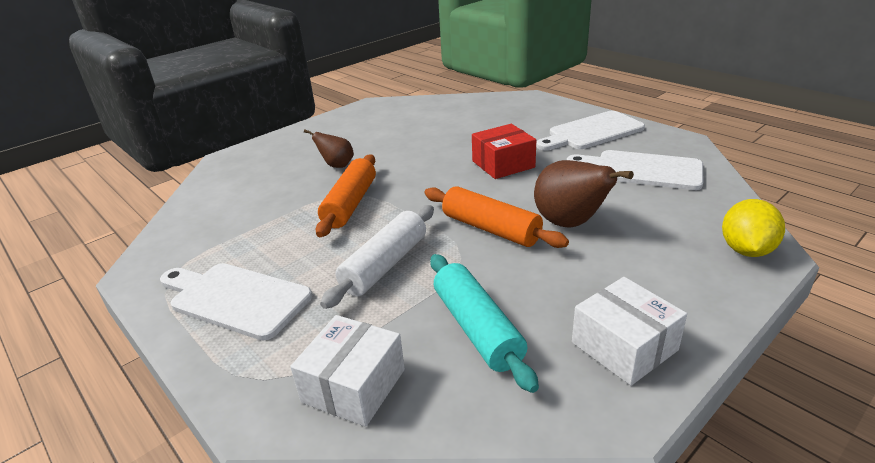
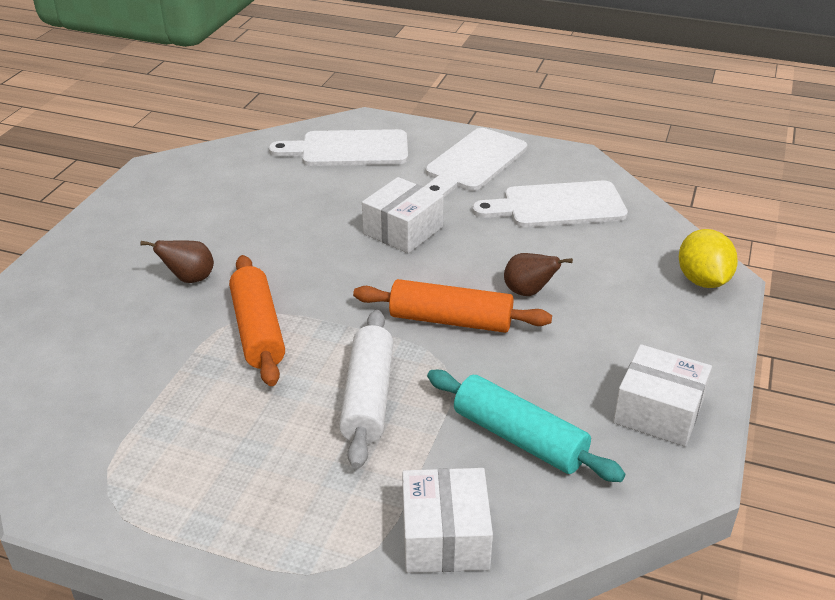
camera: 30 degrees left, 5 degrees up
(235, 299) = (224, 492): white cutting board -> white cutting board (348, 149)
(503, 164) = (403, 230): red box -> white box
(570, 224) = (528, 292): brown pear -> brown pear, size x0.58

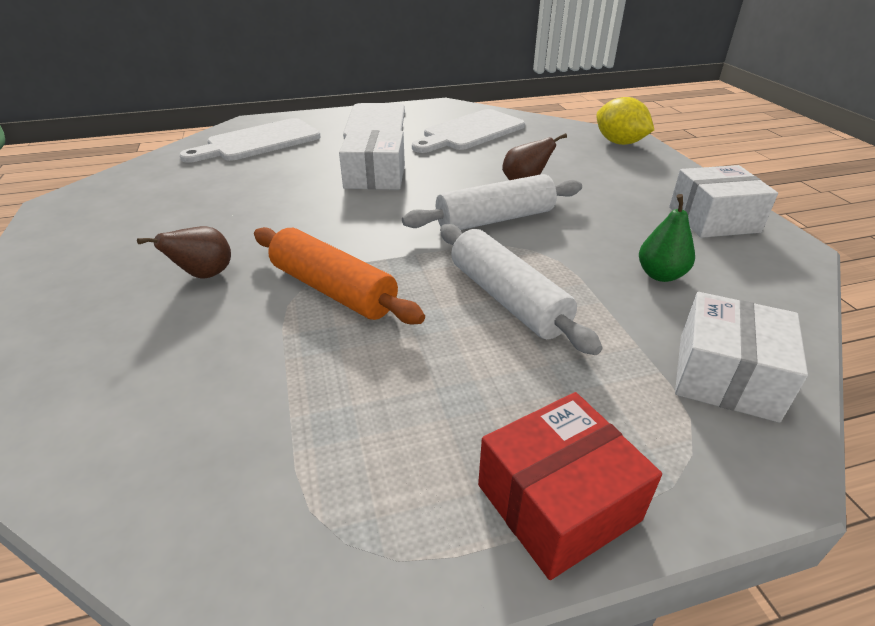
camera: 35 degrees left, 0 degrees up
(231, 541) = (557, 502): none -> red box
(445, 537) = (726, 376): white box -> white box turned 60 degrees clockwise
(450, 320) = (495, 219): orange rolling pin -> white rolling pin
(519, 438) = (660, 275): turquoise rolling pin -> green pear

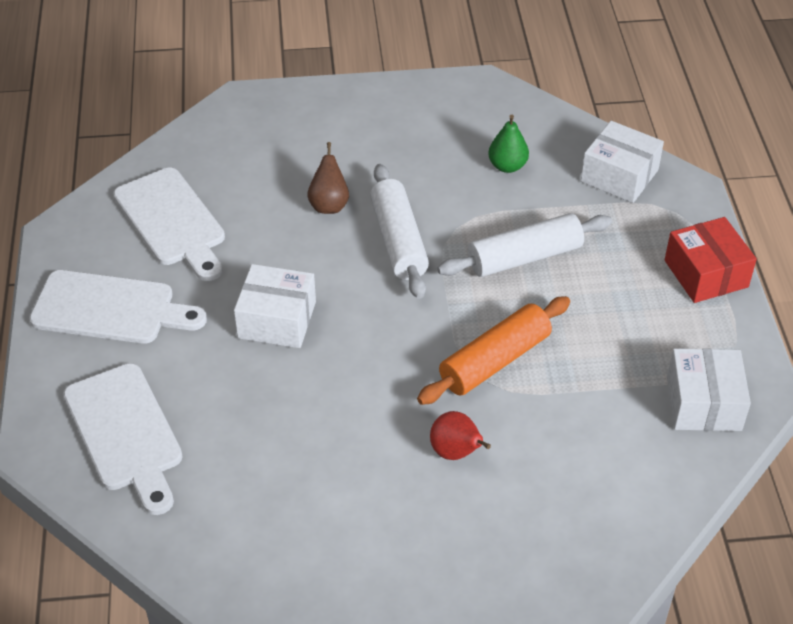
camera: 80 degrees left, 10 degrees up
(204, 275) = (456, 453): brown pear -> red pear
(619, 143) = (251, 110): yellow lemon -> none
(713, 219) = (431, 107): white box -> white box (703, 403)

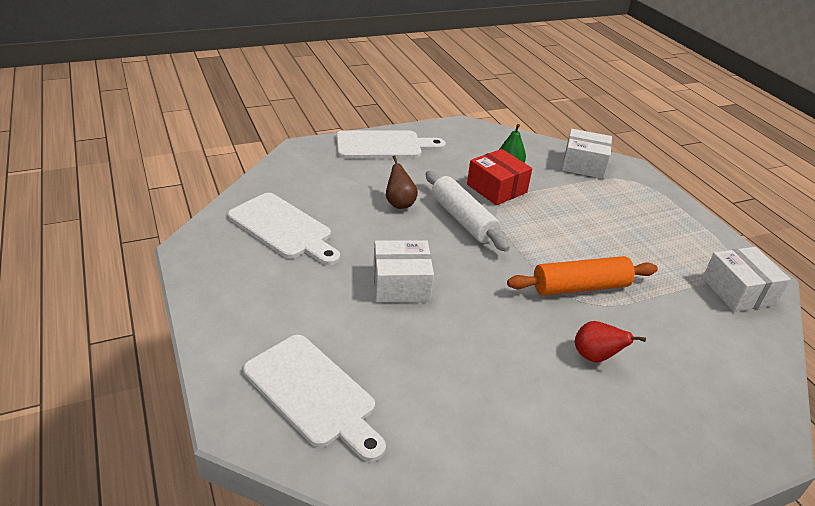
camera: 20 degrees left, 10 degrees down
(110, 309) = (257, 297): white cutting board -> white cutting board (383, 145)
(494, 361) = (580, 287): orange rolling pin -> orange rolling pin turned 45 degrees clockwise
(524, 257) = (556, 218): white rolling pin -> none
(706, 274) = (677, 212): red box -> red box (496, 188)

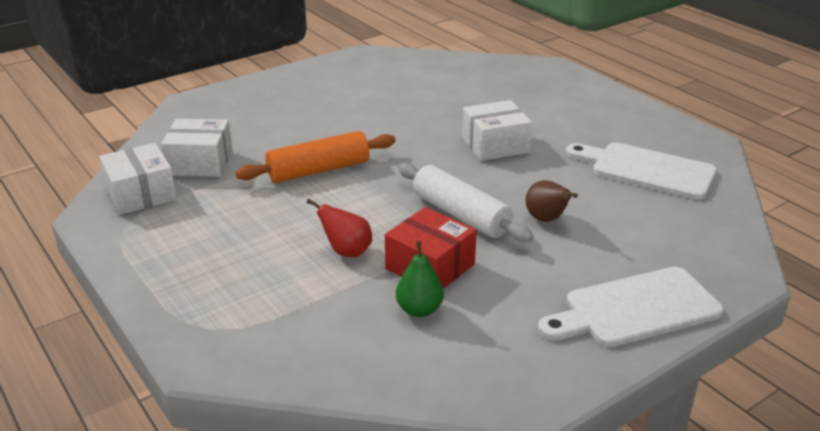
camera: 170 degrees right, 5 degrees down
(313, 393) = (516, 81): white cutting board -> none
(583, 165) = (291, 344): white box -> white box (200, 162)
(595, 357) = (311, 125): red pear -> red pear (346, 251)

